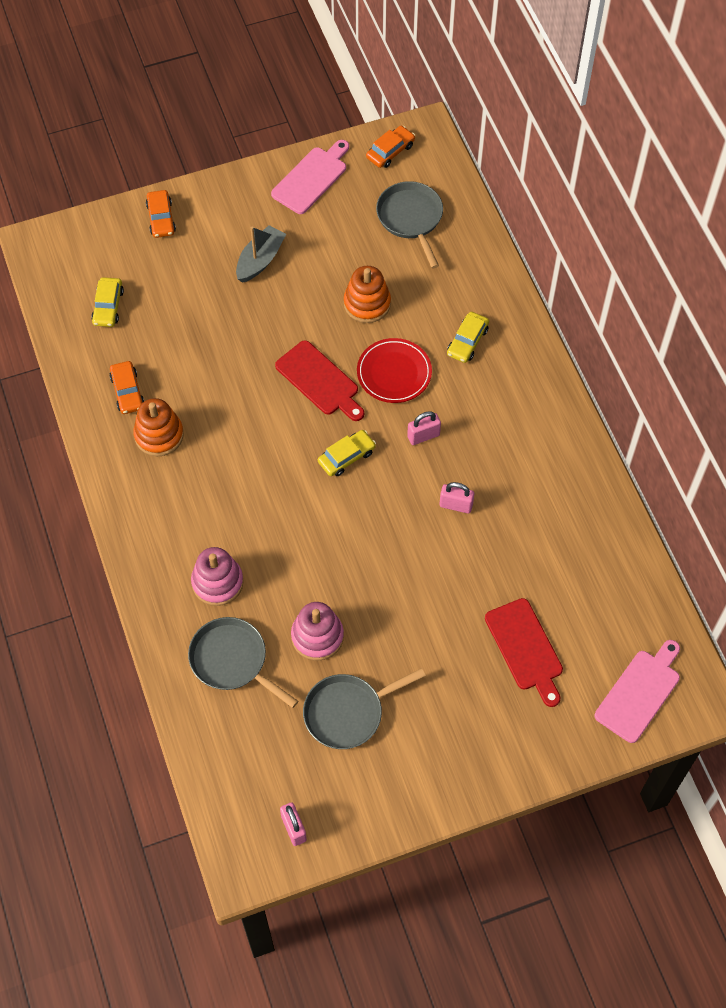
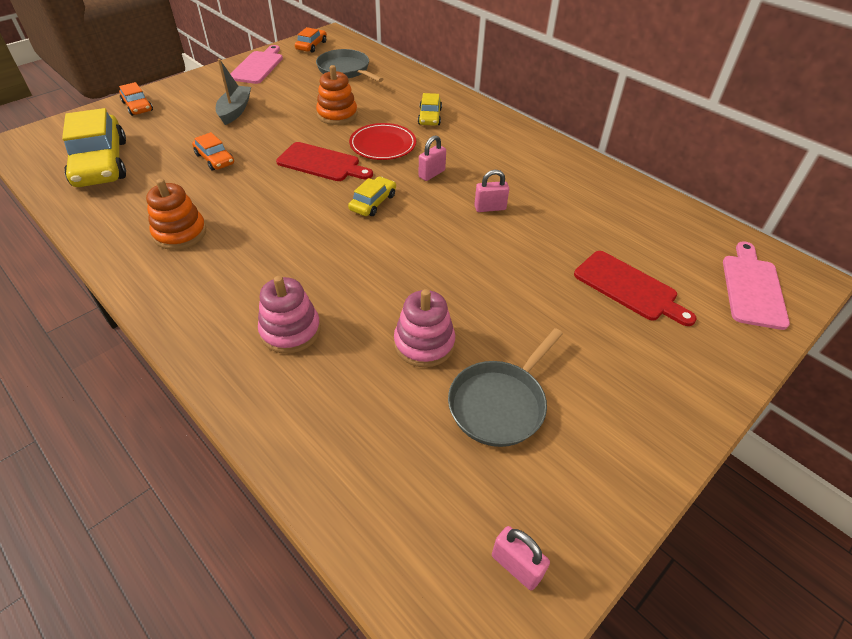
camera: 25 degrees left, 15 degrees down
(108, 306) = (101, 163): yellow car -> yellow car, size x2.00
(127, 391) = (136, 211): orange car -> orange car (215, 159)
(232, 660) = (340, 398): grey pan -> none

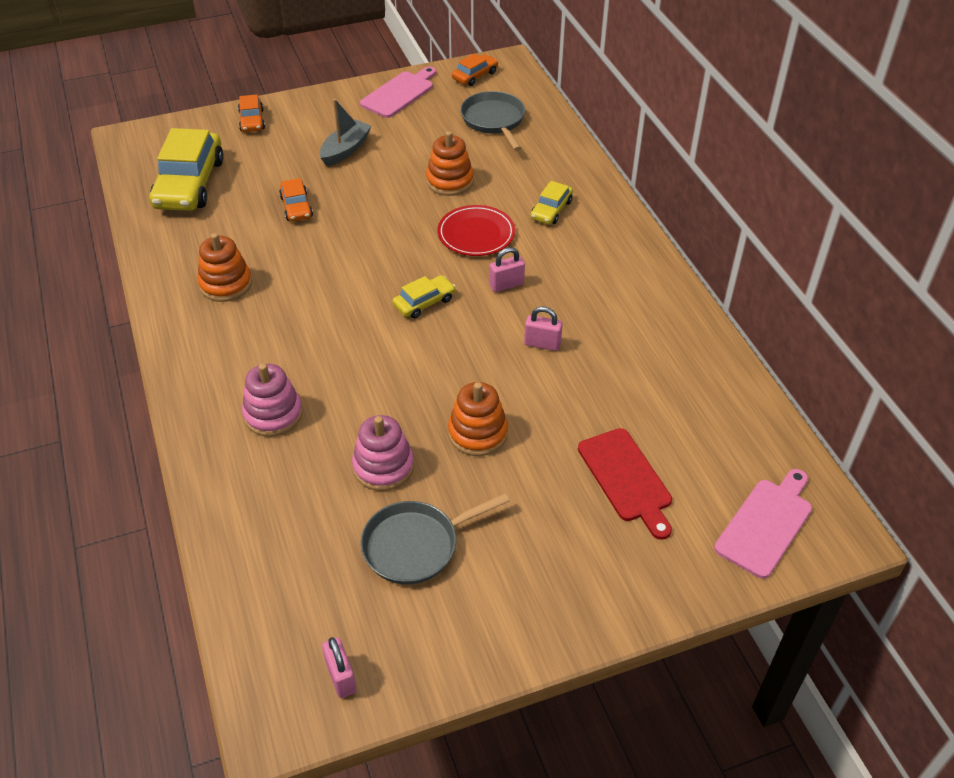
camera: 25 degrees right, 0 degrees up
(321, 163) = (399, 240): red cutting board -> none
(487, 289) = (477, 433): none -> orange stacking toy

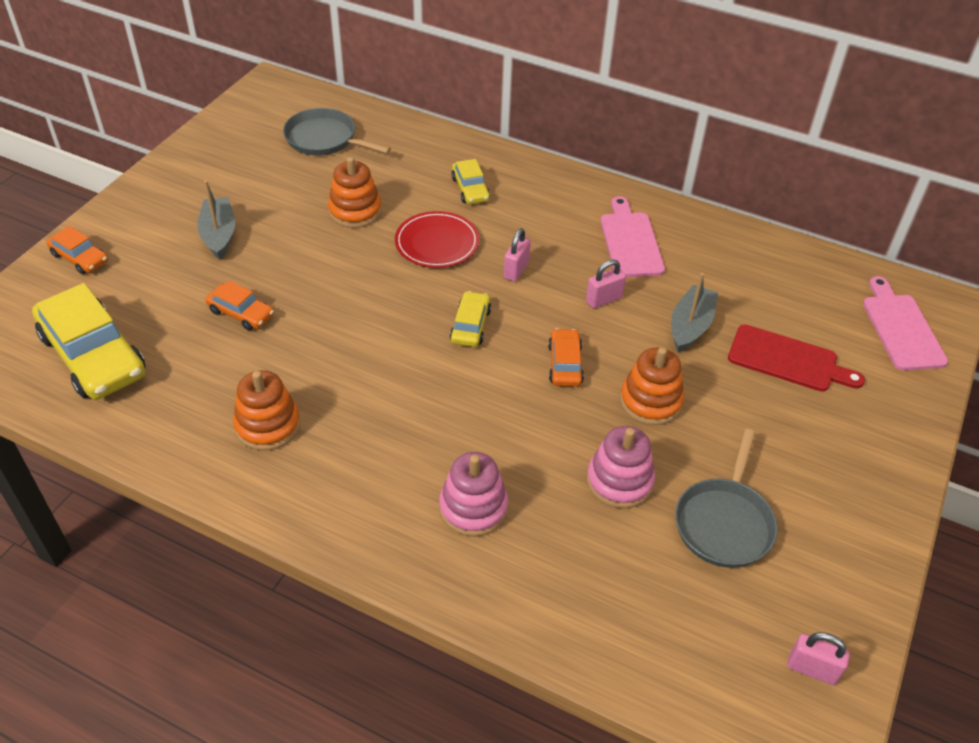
camera: 45 degrees left, 0 degrees up
(399, 93) = (203, 157): pink cutting board -> pink cutting board (630, 241)
(475, 75) = (255, 108): orange car -> orange car (565, 364)
(583, 404) = (690, 326): none -> grey boat

